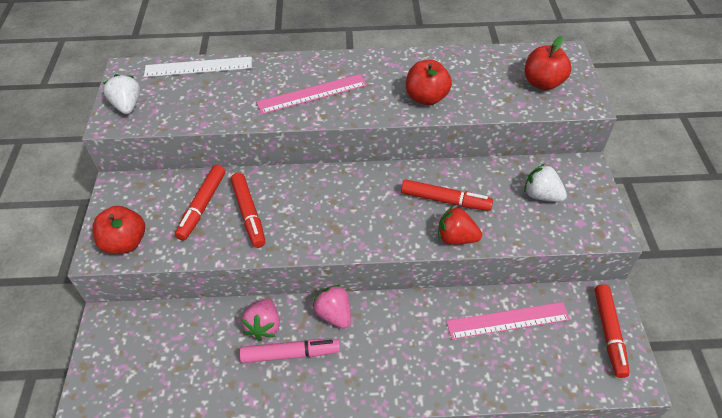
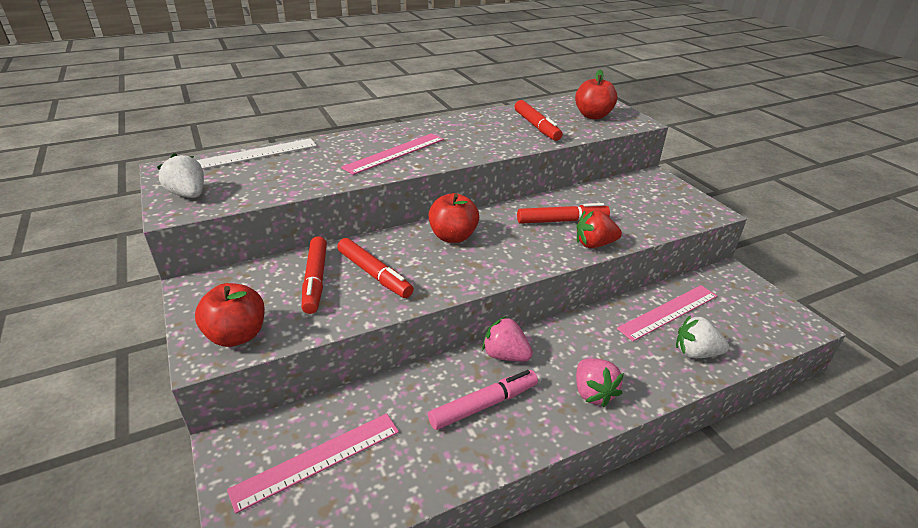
camera: 25 degrees left, 15 degrees down
(154, 354) = (317, 460): none -> pink ruler
(264, 326) = (437, 389): pink strawberry -> pink strawberry (593, 393)
(426, 98) = (505, 139): red apple -> red apple (453, 237)
(541, 195) = (638, 200): white strawberry -> white strawberry (695, 353)
(609, 333) = (754, 297): red marker -> red marker (536, 126)

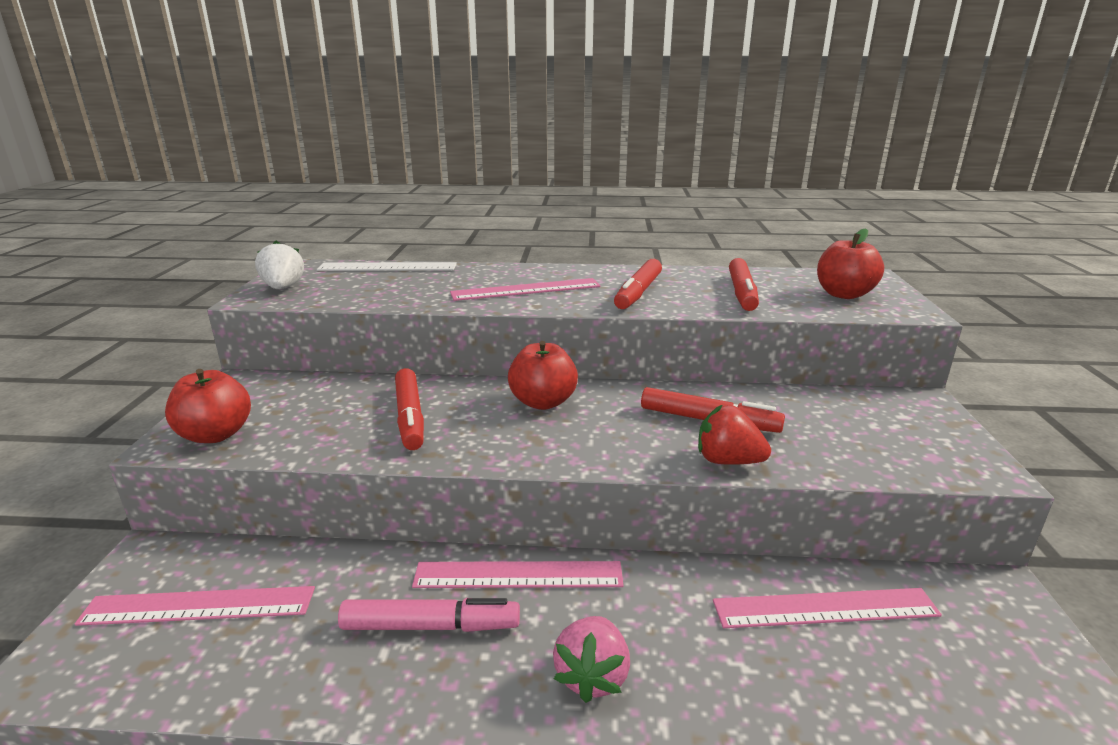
camera: 30 degrees right, 10 degrees down
(315, 280) = (346, 405): red marker -> red marker (638, 292)
(505, 355) = (518, 575): pink strawberry -> pink ruler
(695, 353) = (822, 689): white strawberry -> none

